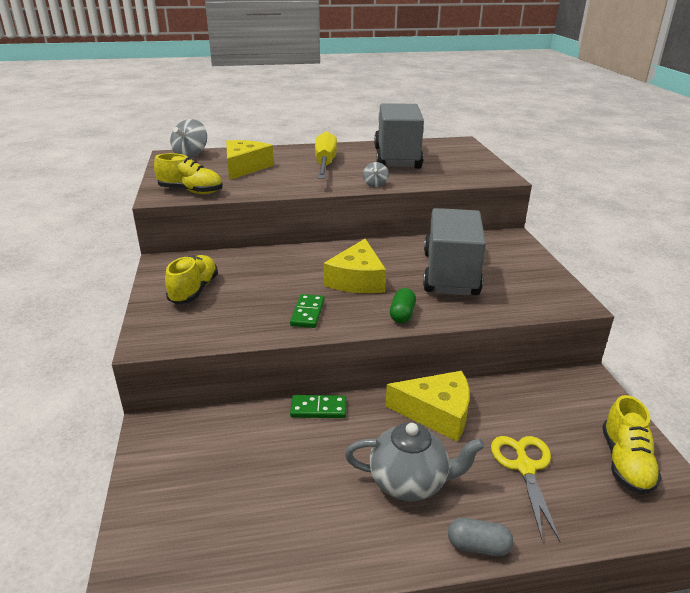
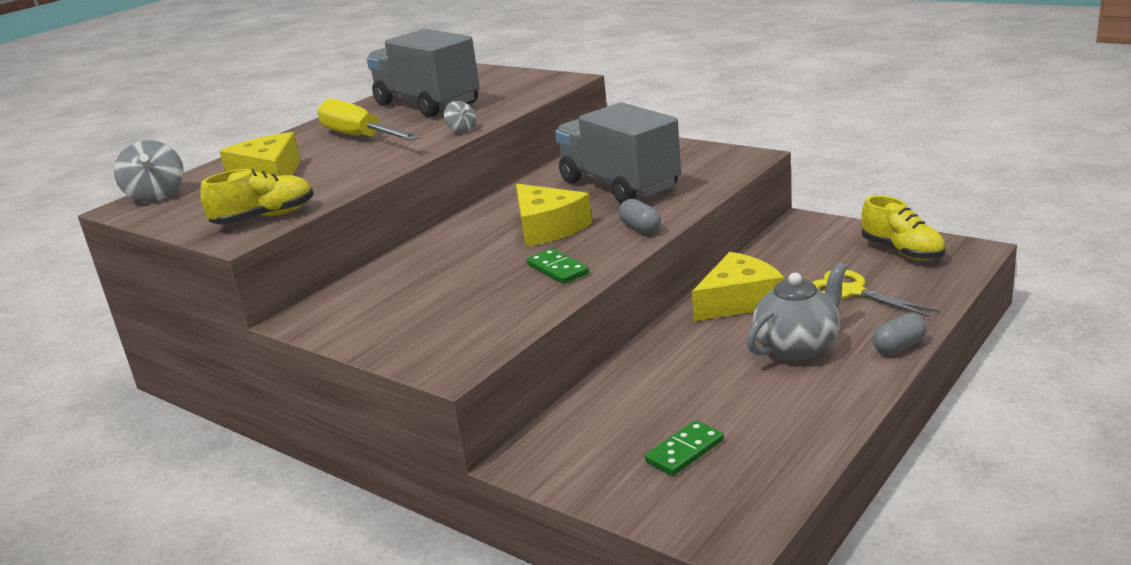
camera: 40 degrees left, 5 degrees down
(194, 290) = (400, 316): yellow shoe -> none
(318, 409) = (644, 355): green domino -> green domino (685, 451)
(402, 314) = (640, 228): green capsule -> grey capsule

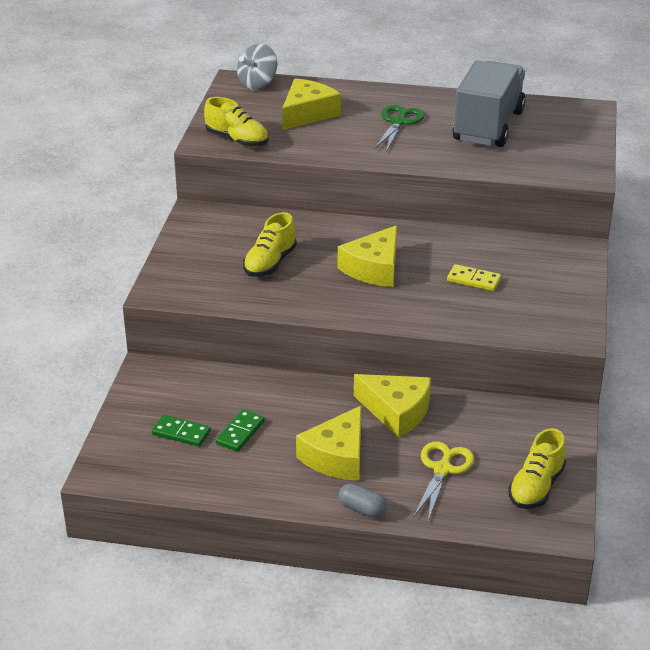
camera: 60 degrees right, 10 degrees up
(360, 137) = (398, 122): yellow screwdriver -> green scissors
(462, 130) = (434, 163): grey spinning top -> none
(472, 283) = (270, 263): none -> yellow shoe
(557, 269) = (306, 294): green domino -> green domino (240, 432)
(619, 185) = (473, 280): grey truck -> yellow domino
(640, 228) = (394, 313): grey capsule -> none
(797, 347) = (337, 456): grey teapot -> yellow cheese

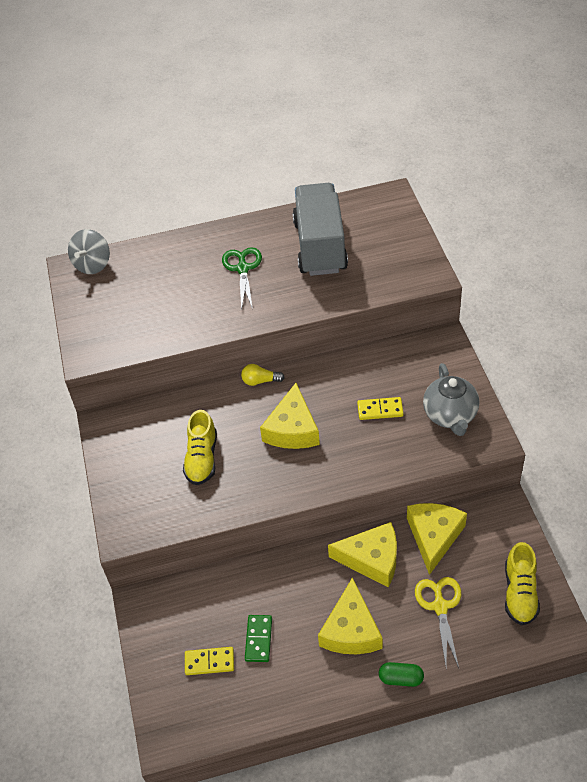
camera: 20 degrees left, 15 degrees up
(181, 433) = (209, 662): green domino -> yellow domino
(237, 140) = (114, 343): yellow shoe -> none
(307, 113) = (158, 286): yellow cheese -> yellow cheese (434, 536)
(362, 509) = (401, 678): grey capsule -> green capsule
(367, 225) = (260, 381): none -> yellow light bulb
(545, 305) = (450, 415): none -> grey teapot

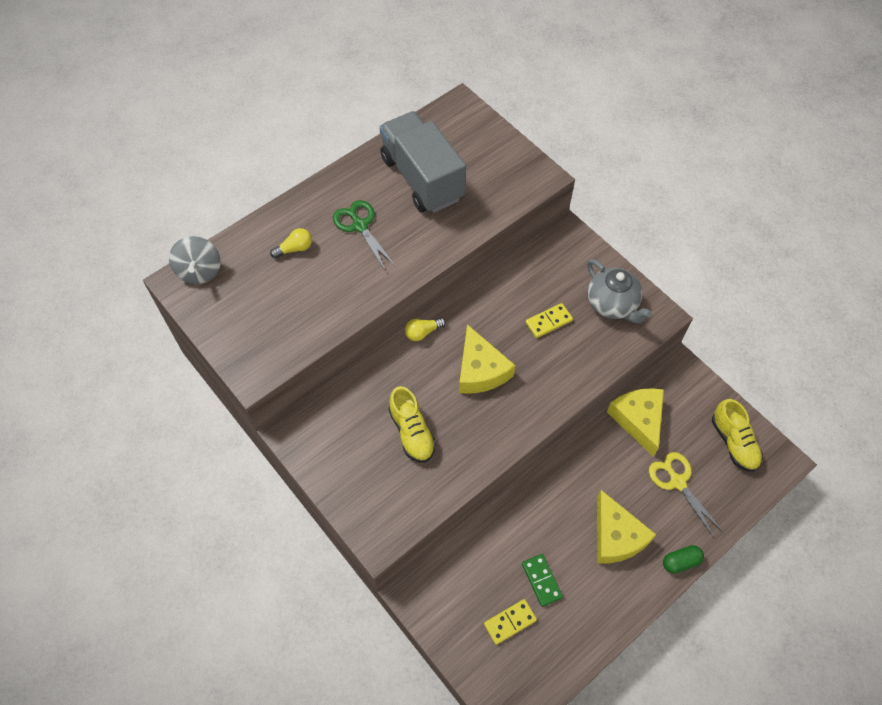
camera: 30 degrees left, 10 degrees up
(178, 270) = (295, 249): none -> yellow light bulb
(372, 559) = (598, 462): yellow cheese -> none

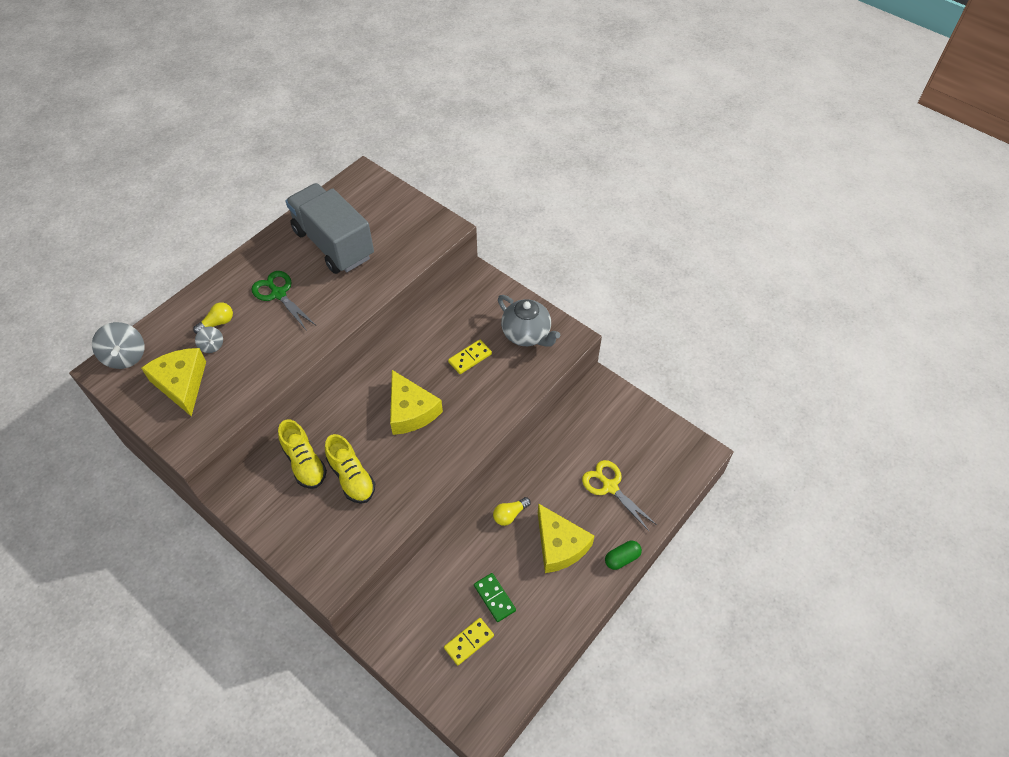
camera: 10 degrees left, 5 degrees down
(287, 273) = (212, 346): none -> grey spinning top
(423, 332) = (352, 385): yellow light bulb -> yellow light bulb (510, 515)
(638, 419) = (567, 436): yellow cheese -> yellow cheese (181, 383)
(733, 442) = (656, 443): yellow shoe -> yellow shoe (304, 463)

